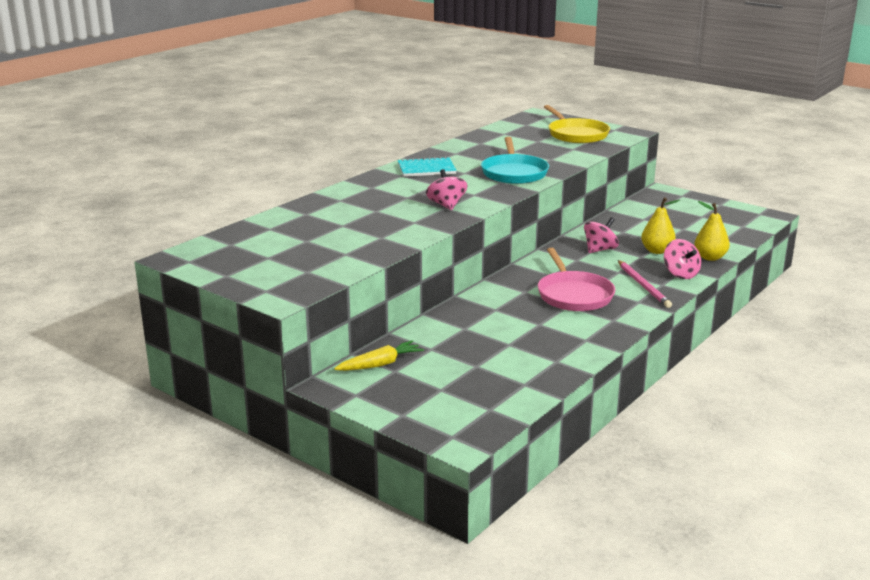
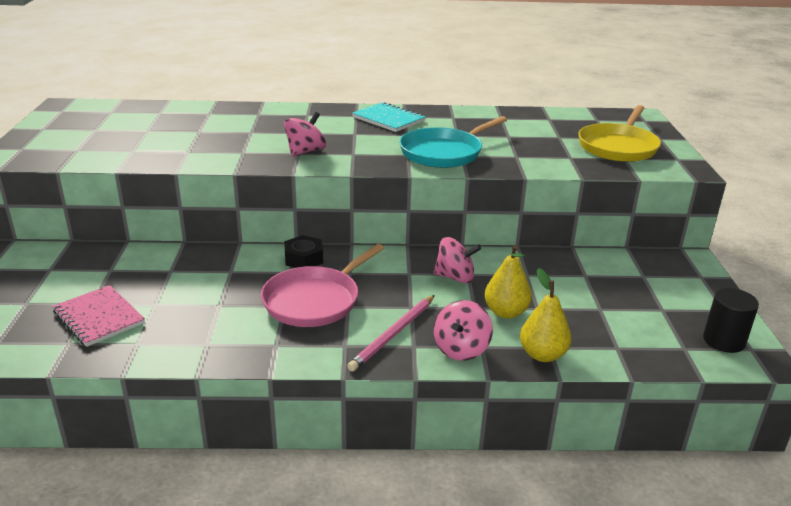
camera: 50 degrees right, 5 degrees up
(380, 364) = (58, 258): yellow carrot -> none
(502, 366) = (99, 317): none -> pink notebook
(511, 283) = (304, 258): none -> black nut
(746, 216) = (723, 340): none -> black cylinder

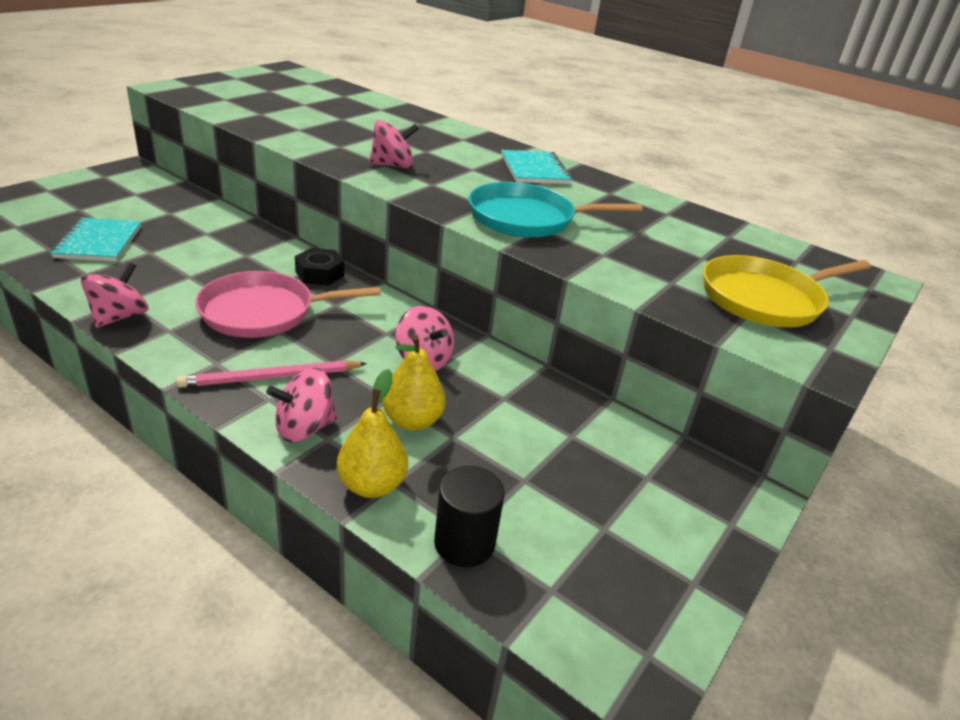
camera: 35 degrees right, 5 degrees up
(99, 317) = (99, 242): pink notebook -> turquoise notebook
(226, 356) = (119, 317): none -> pink spinning top
(723, 340) = (624, 618): black cylinder -> black cylinder (464, 542)

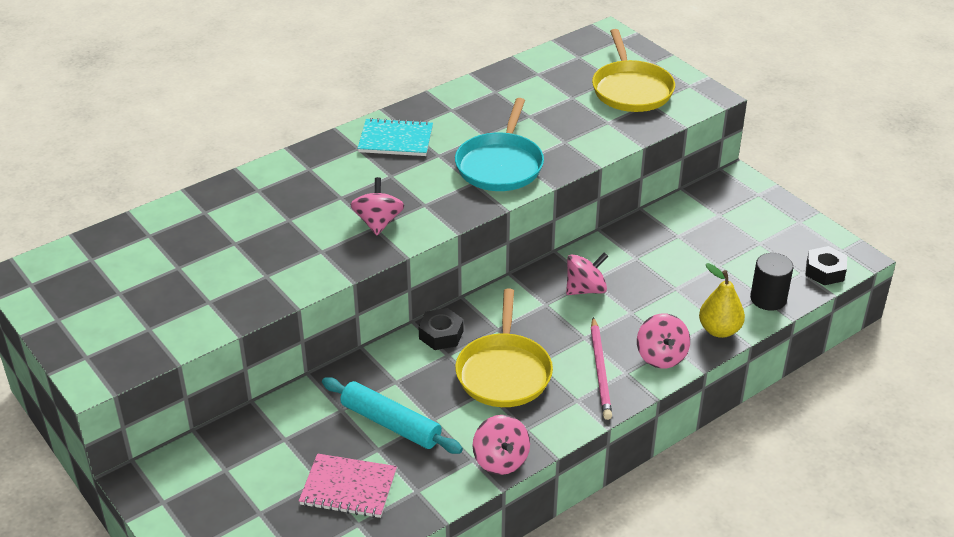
camera: 70 degrees left, 5 degrees up
(99, 242) = (348, 488): turquoise notebook -> pink notebook
(119, 317) = (501, 460): pink spinning top -> pink spinning top turned 150 degrees counterclockwise
(184, 256) = (390, 424): none -> turquoise rolling pin
(263, 312) = (504, 372): pink pan -> yellow pan
(412, 421) = (657, 304): yellow pear -> none
(571, 625) = (825, 271): none -> black nut

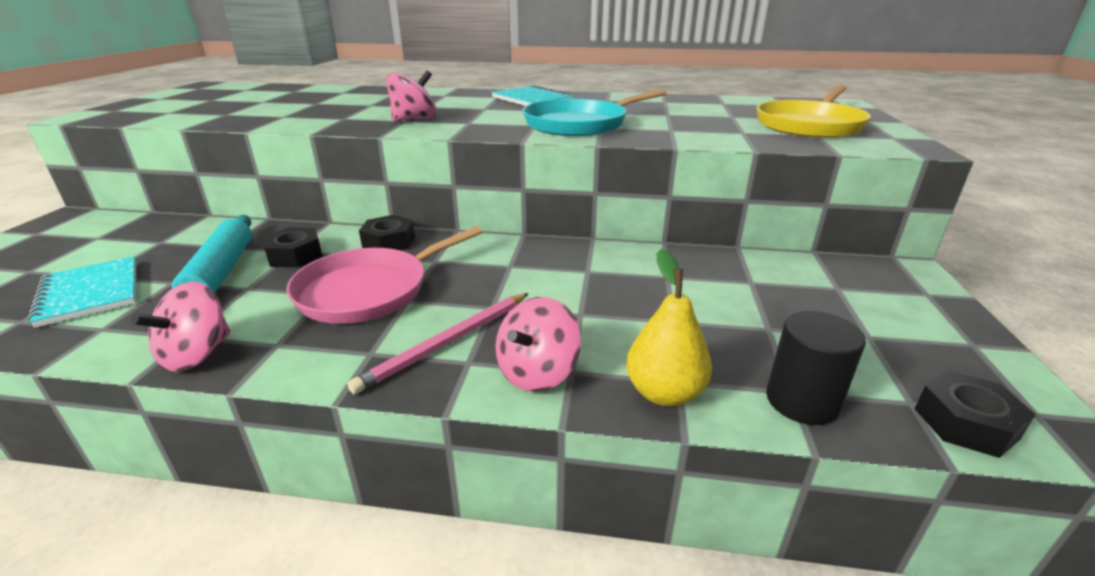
camera: 45 degrees right, 10 degrees down
(348, 488) = (90, 293): pink notebook -> turquoise notebook
(405, 383) = (295, 255): none -> black nut
(504, 372) = (369, 290): yellow pan -> pink pan
(585, 289) = (568, 274): pink spinning top -> none

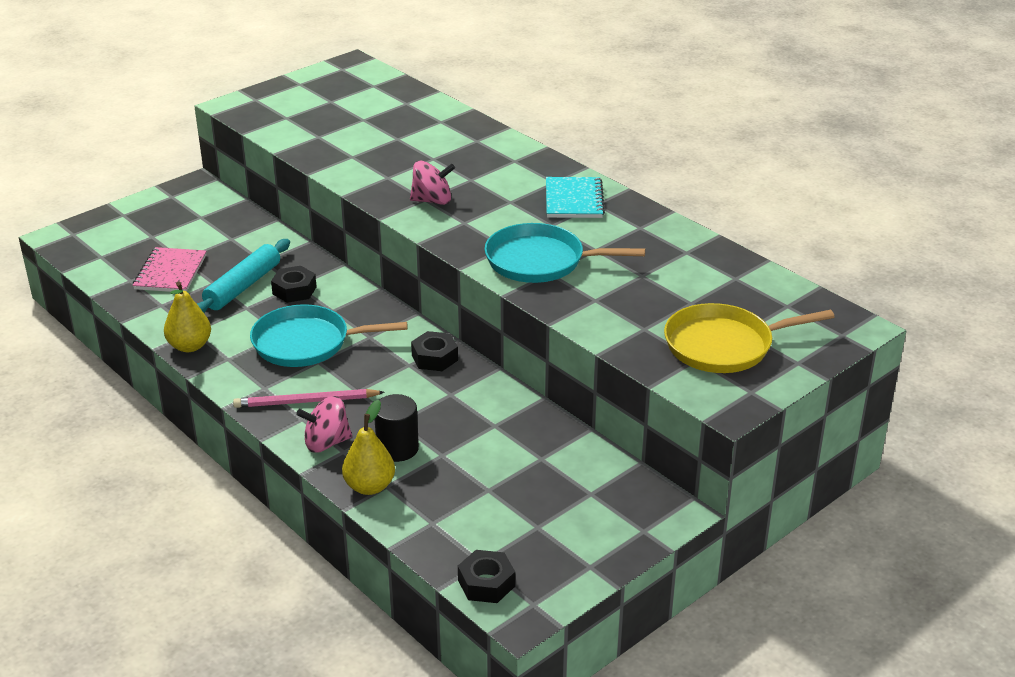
camera: 40 degrees right, 5 degrees up
(90, 293) = (170, 272): turquoise notebook -> pink notebook
(197, 354) = (190, 346): pink spinning top -> yellow pear
(369, 290) = (306, 343): pink pan -> turquoise pan
(389, 242) = (361, 305): black nut -> black nut (435, 357)
(801, 401) = (428, 528): black cylinder -> black cylinder (397, 448)

